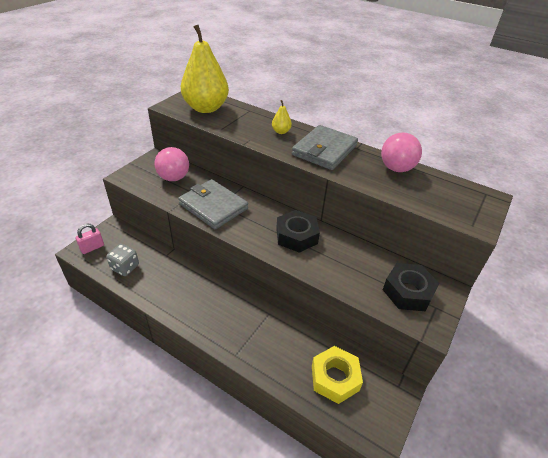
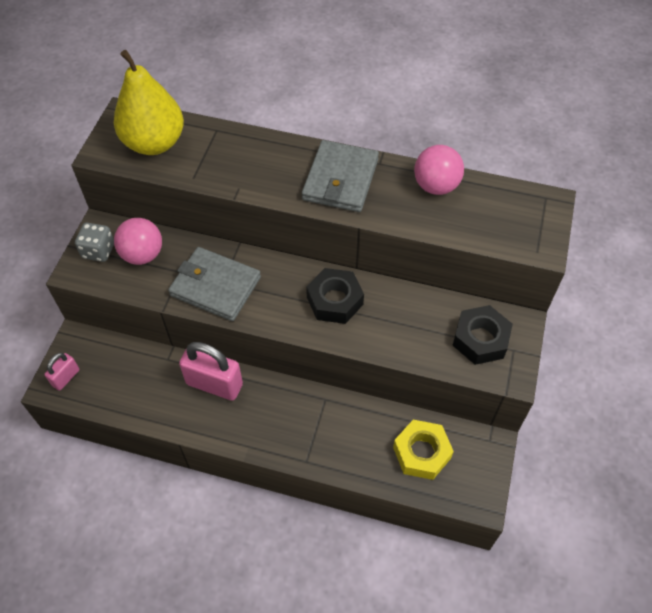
camera: 15 degrees left, 15 degrees up
(125, 267) = (124, 392): grey dice -> grey dice (98, 251)
(190, 280) = (214, 384): none -> pink padlock
(281, 131) = (274, 161): yellow pear -> none

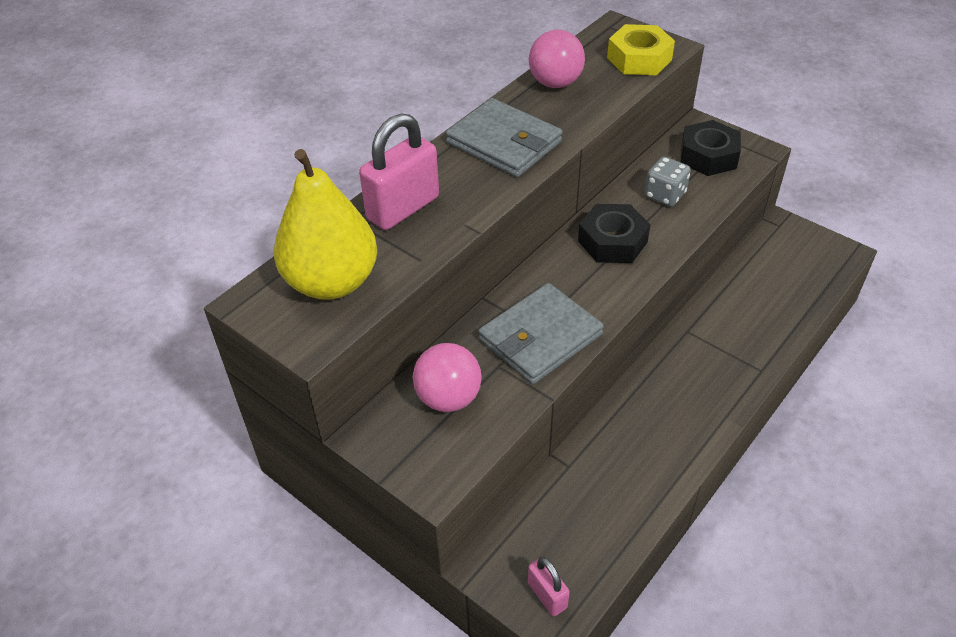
camera: 65 degrees left, 10 degrees down
(98, 251) = (412, 446): grey dice -> grey dice (665, 195)
(214, 384) = (627, 426): pink padlock -> pink padlock (403, 208)
(421, 453) = (778, 276): yellow nut -> yellow nut (639, 59)

